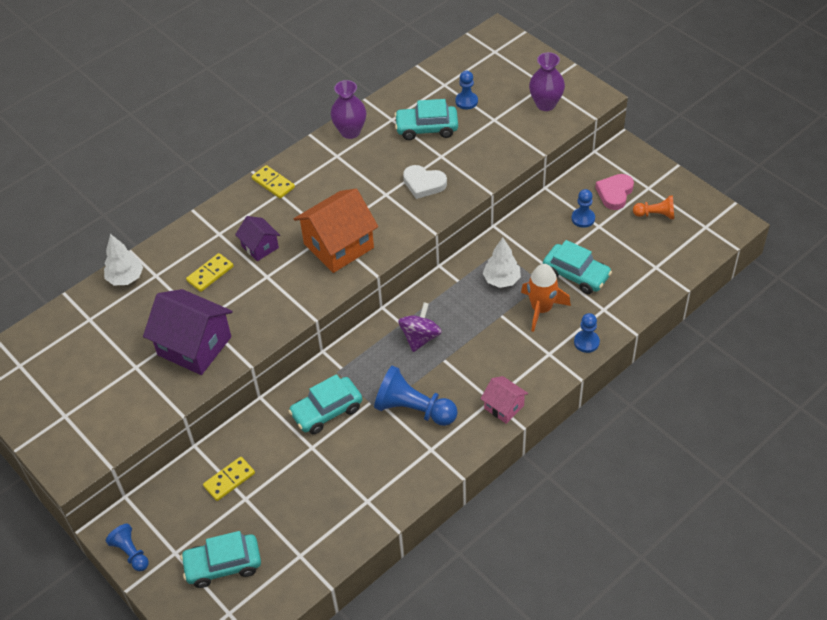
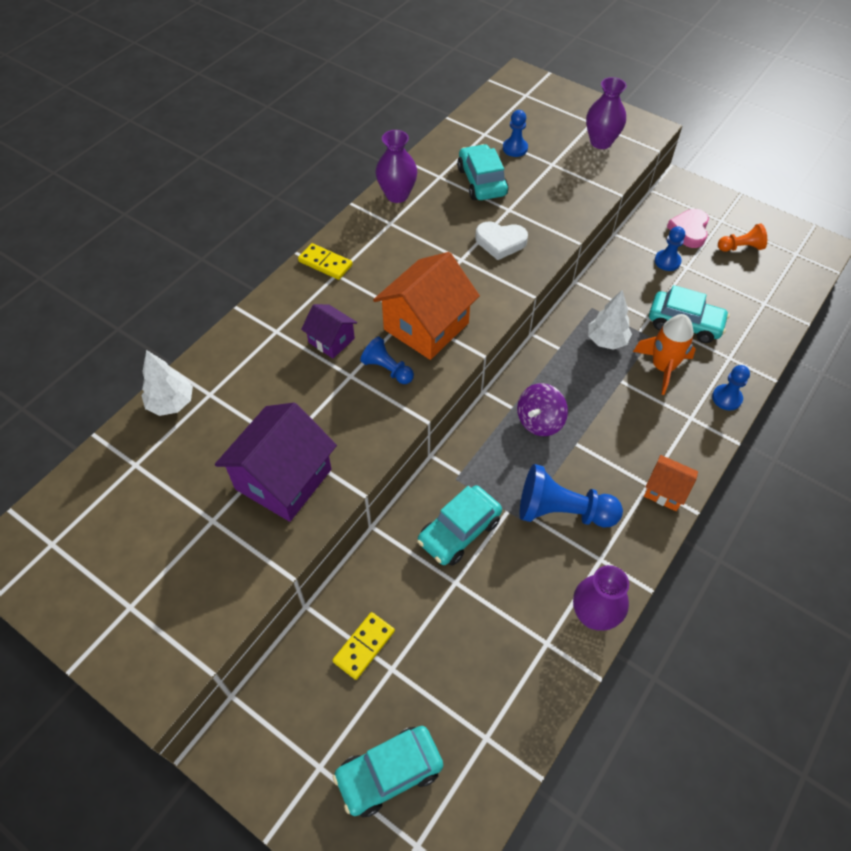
camera: 15 degrees left, 5 degrees up
(131, 553) = (259, 780): blue pawn -> blue pawn (387, 369)
(194, 346) = (283, 479): purple house -> purple house turned 75 degrees counterclockwise
(210, 274) = (278, 382): yellow domino -> none
(410, 488) = (593, 615): none -> purple vase
(420, 337) = (539, 421): purple spinning top -> purple spinning top turned 150 degrees counterclockwise
(426, 128) = (482, 181): turquoise car -> turquoise car turned 90 degrees clockwise
(504, 407) = (665, 491): pink house -> orange house

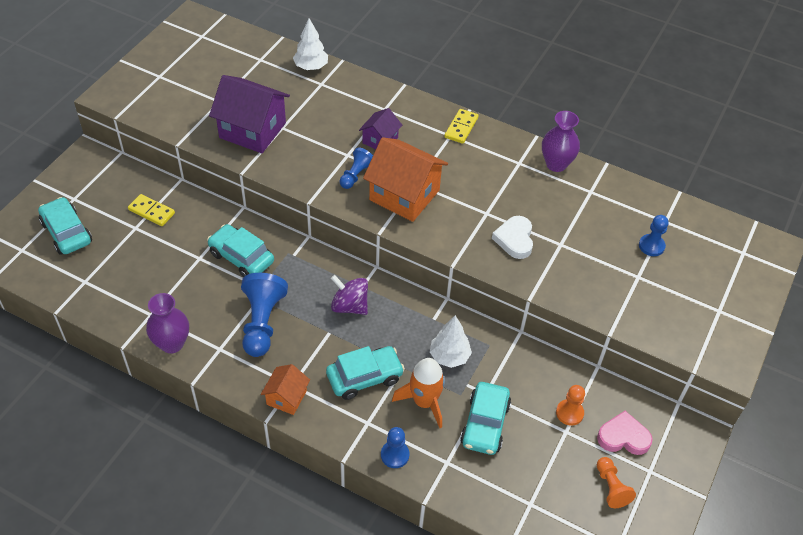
camera: 80 degrees right, 5 degrees down
(482, 181) = (593, 222): turquoise car -> turquoise car (364, 377)
(601, 142) = (688, 318): purple vase -> none
(667, 261) = (569, 413): blue pawn -> orange pawn

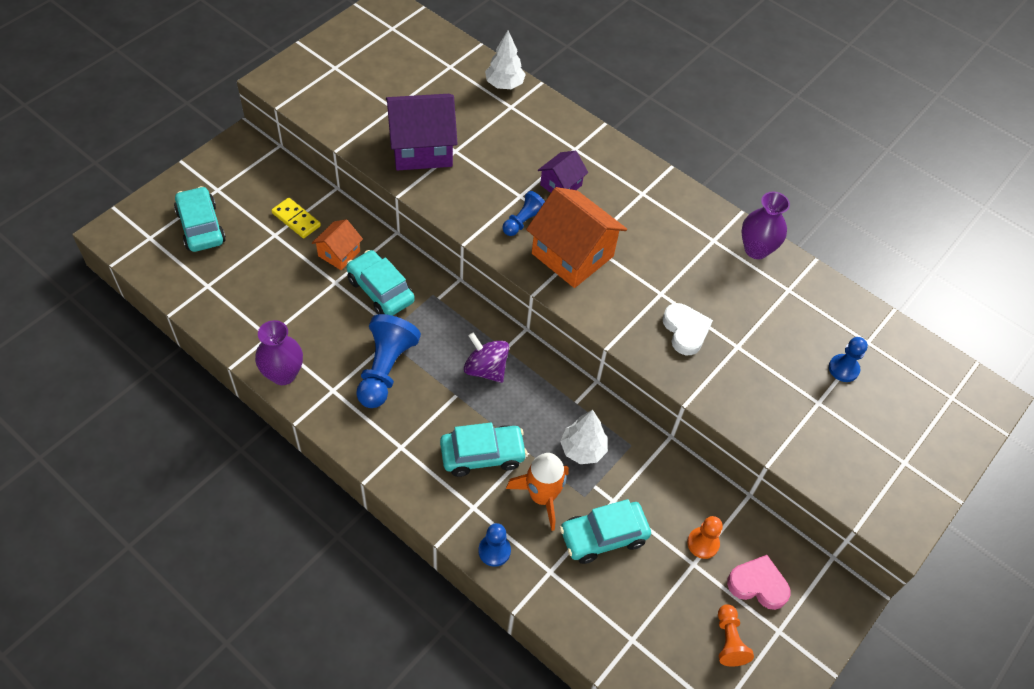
camera: 10 degrees right, 5 degrees up
(252, 130) = (421, 148): purple house -> purple house turned 45 degrees counterclockwise
(286, 397) = (391, 460): orange house -> orange house (339, 253)
(461, 127) = (657, 186): yellow domino -> none
(485, 424) = (603, 536): turquoise car -> turquoise car turned 45 degrees clockwise
(514, 239) = (685, 331): white heart -> white heart turned 150 degrees clockwise

